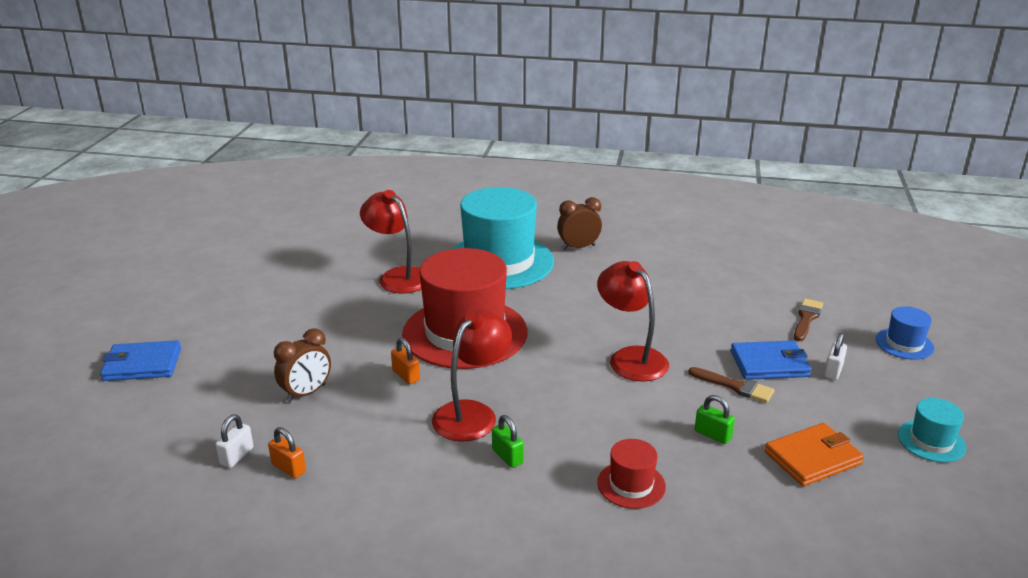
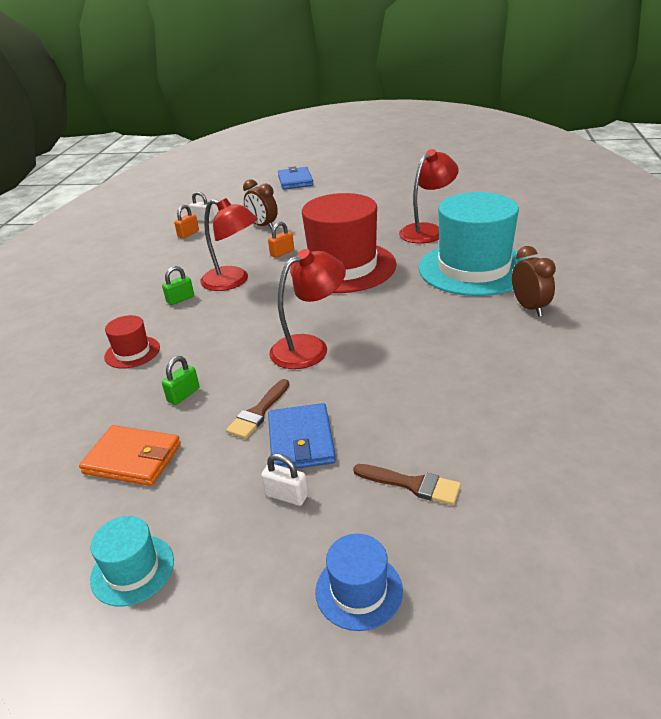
camera: 90 degrees right, 5 degrees up
(813, 458) = (133, 459): orange wallet -> orange wallet turned 45 degrees counterclockwise

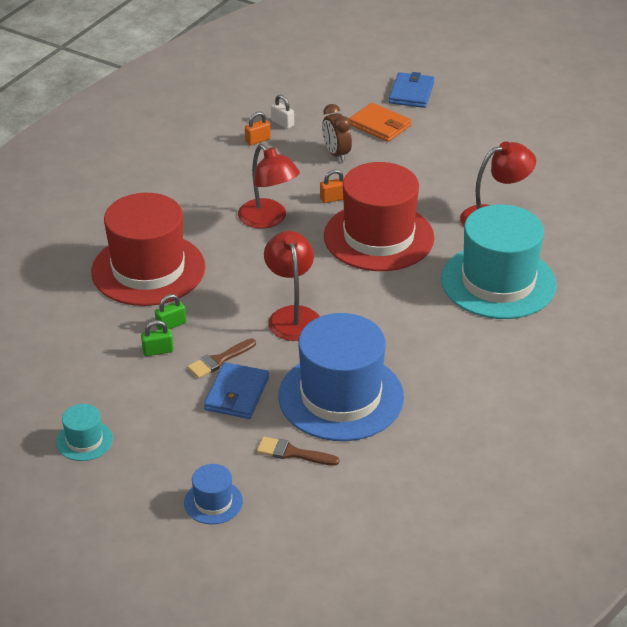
camera: 20 degrees right, 5 degrees up
(132, 352) = (148, 269): red hat -> red hat, size x2.30
(133, 459) = (113, 365): orange wallet -> orange wallet (380, 125)
(180, 299) = (212, 225): green padlock -> green padlock (158, 351)
(286, 495) = (203, 429): white padlock -> none
(309, 347) = (292, 316): red lamp -> red lamp turned 90 degrees counterclockwise
(412, 484) = (292, 453): brown brush -> brown brush turned 150 degrees clockwise
(417, 404) = (341, 396): none -> blue hat
(529, 308) = (508, 342): brown clock -> none

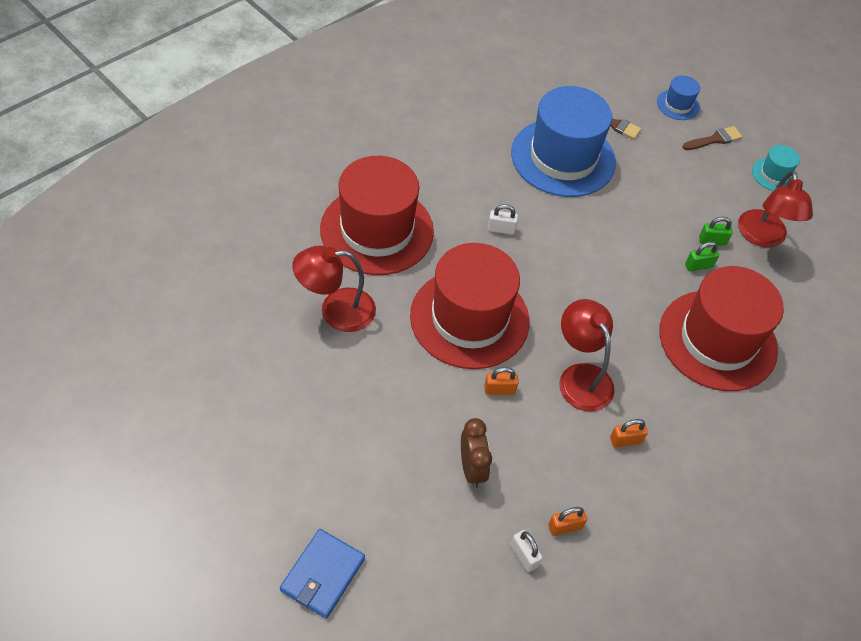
camera: 170 degrees left, 15 degrees up
(219, 360) = (658, 217): brown brush -> brown brush (714, 139)
(222, 190) = (625, 440): none -> orange padlock
(237, 394) = (648, 182): blue wallet -> none
(292, 316) = (584, 245): red lamp -> red lamp (762, 237)
(380, 125) = (396, 512): orange wallet -> none
(380, 310) = (501, 229): none -> white padlock
(498, 282) = (377, 230): turquoise hat -> red hat

